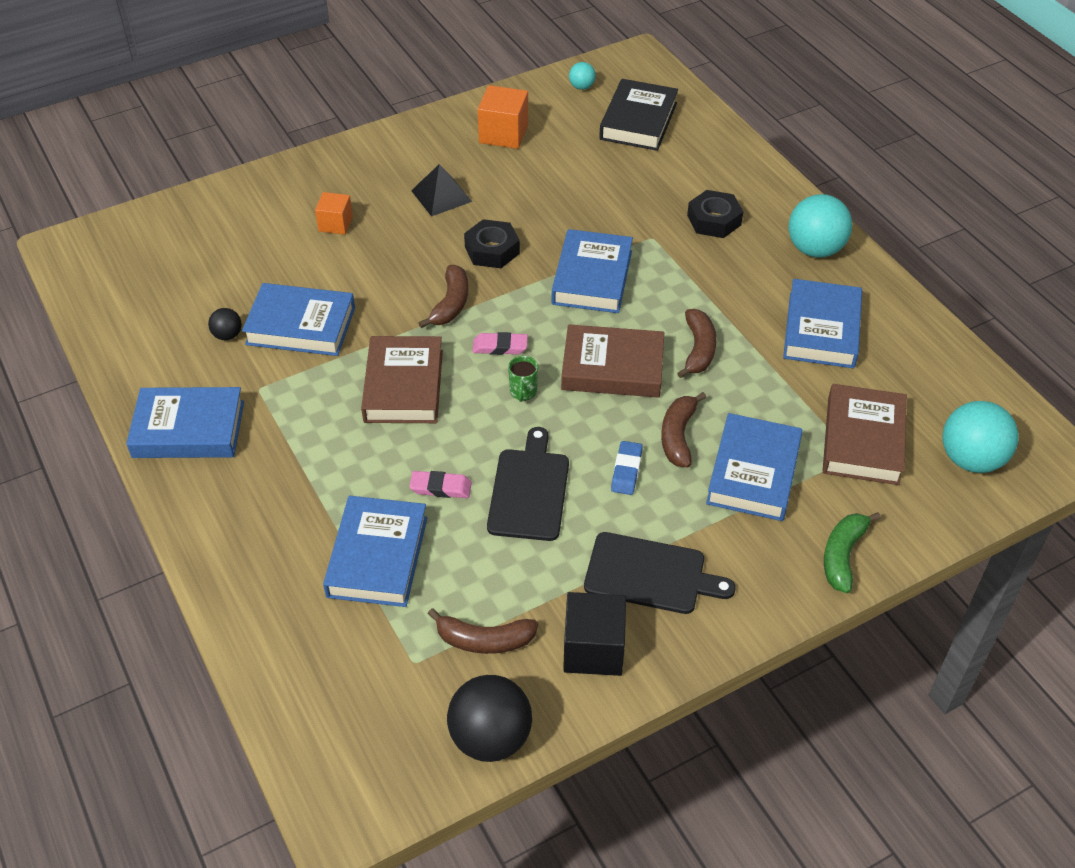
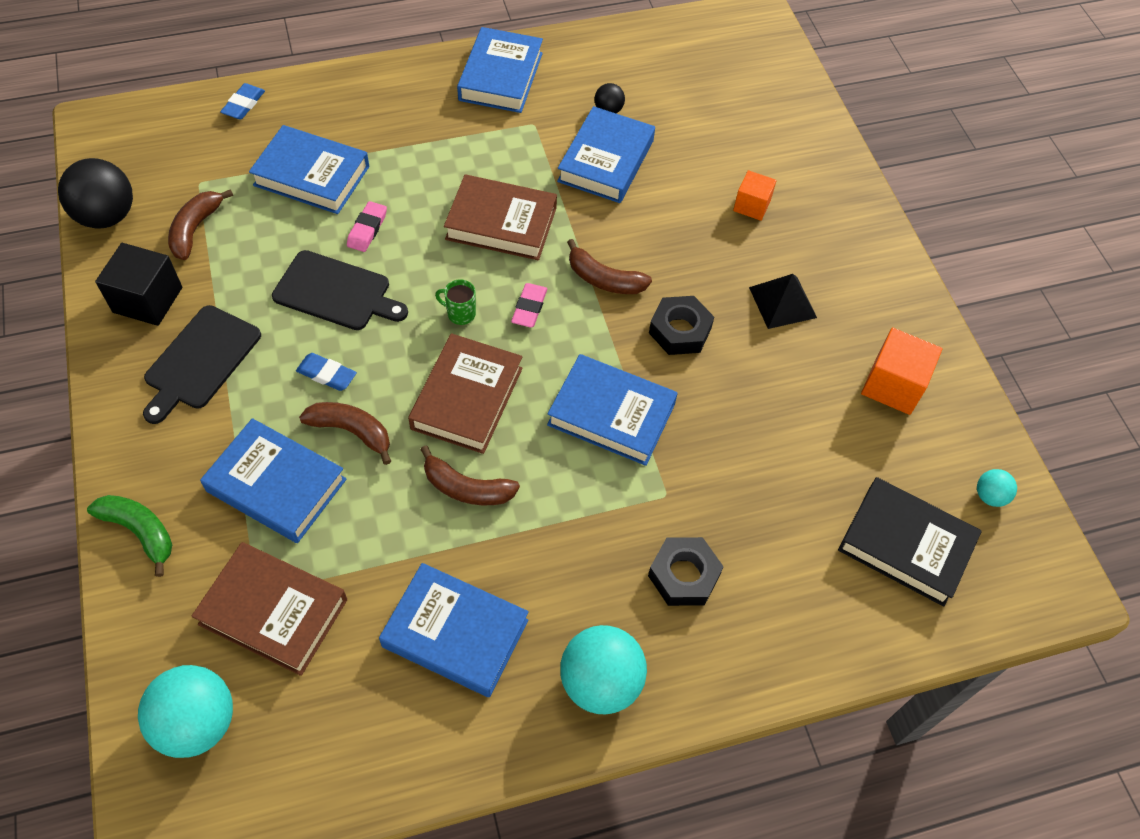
camera: 100 degrees right, 10 degrees up
(276, 660) = (244, 104): none -> blue eraser

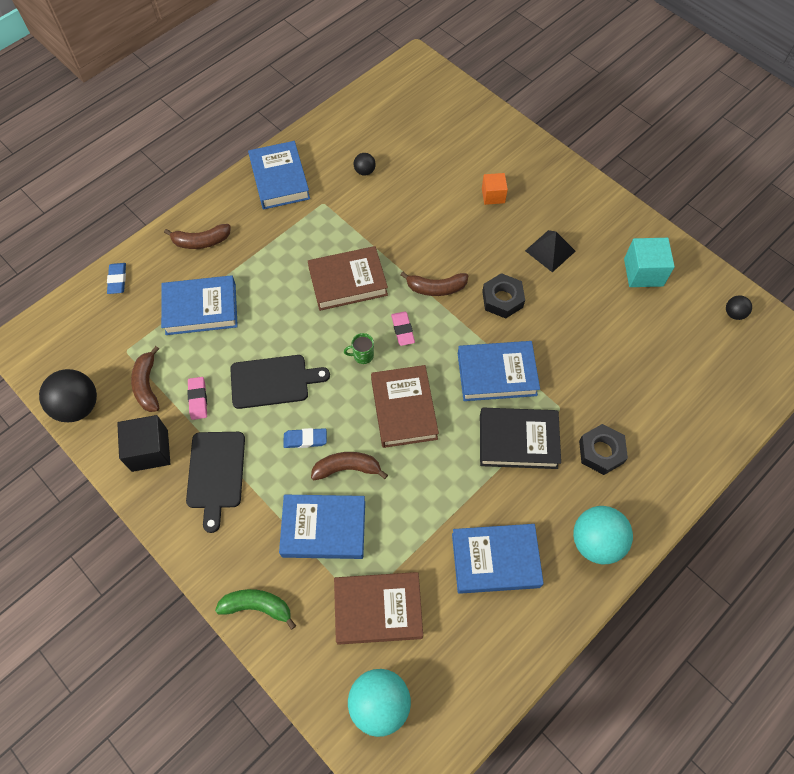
camera: 25 degrees left, 5 degrees up
(367, 229) = (264, 328): pink eraser -> pink eraser (198, 399)
(466, 488) = (442, 467): brown banana -> brown banana (201, 241)
(606, 161) = (385, 207): blue book -> none
(893, 385) = (643, 272): orange cube -> turquoise cube
(905, 545) = (708, 367): black book -> black book (518, 441)
(989, 496) = (734, 313): turquoise ball -> black ball

